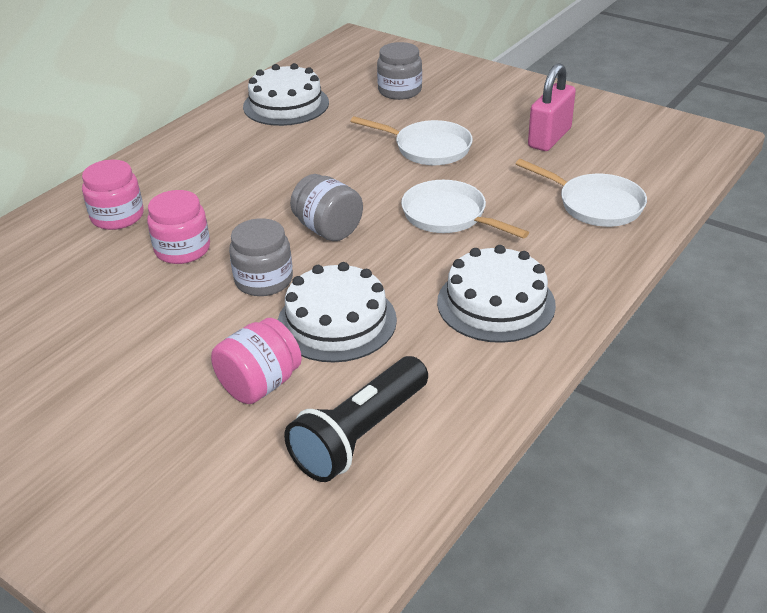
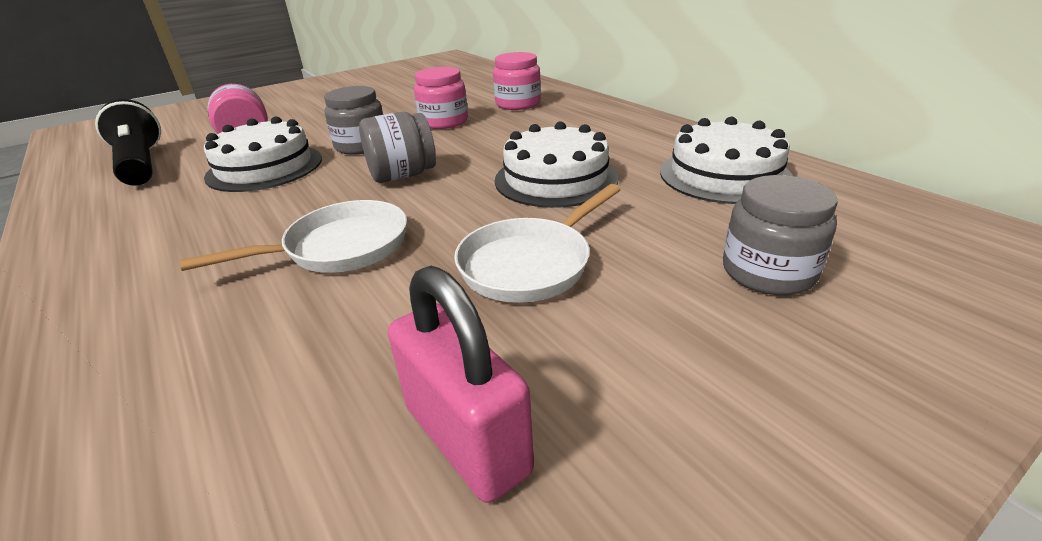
camera: 110 degrees right, 5 degrees down
(496, 303) = (151, 246): white cake -> white cake (556, 178)
(595, 205) = (177, 413): white pan -> none

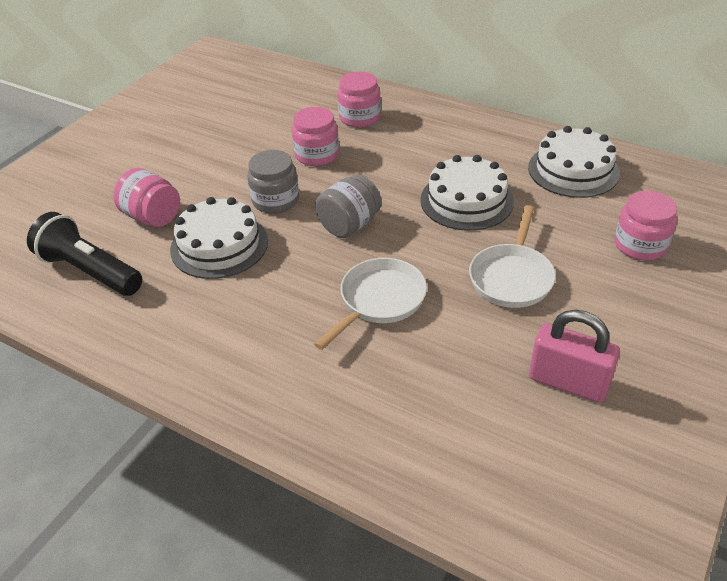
camera: 25 degrees left, 10 degrees up
(768, 272) = (640, 245): grey jar -> pink jar

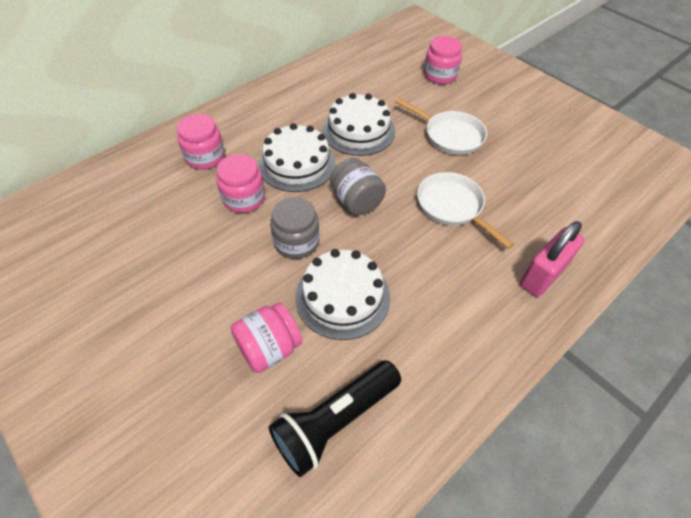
camera: 75 degrees left, 10 degrees up
(568, 382) = (548, 143): pink padlock -> pink padlock (543, 275)
(573, 170) = (351, 73): white cake -> white cake (297, 163)

